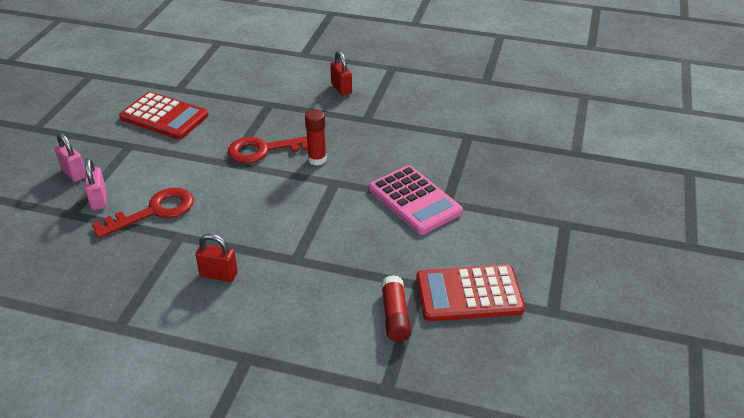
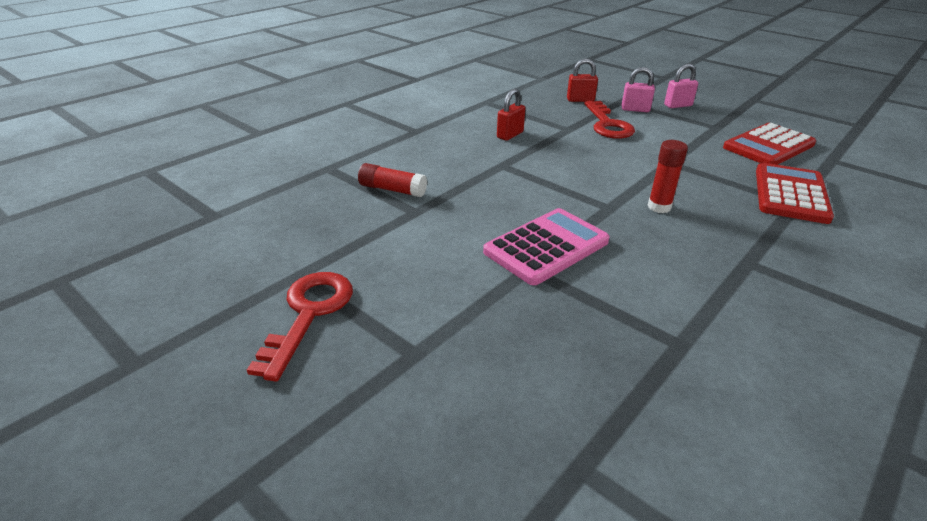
camera: 115 degrees right, 5 degrees down
(265, 150) = (689, 183): red key -> red key (308, 314)
(341, 89) = (842, 263): red padlock -> red padlock (580, 100)
(414, 200) = (546, 247): pink calculator -> pink calculator turned 150 degrees clockwise
(469, 294) = (376, 233): red calculator -> red calculator (790, 194)

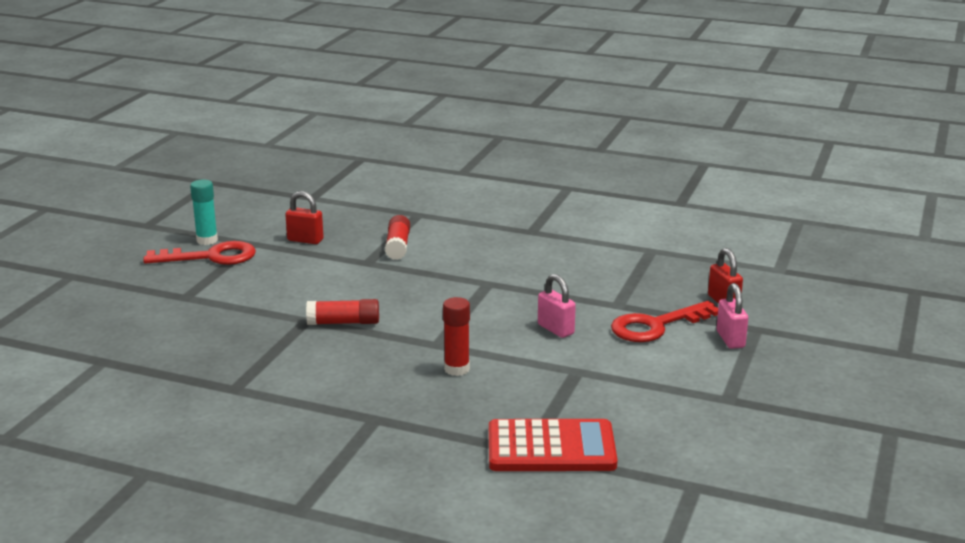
camera: 70 degrees right, 10 degrees down
(252, 310) = (207, 240): none -> turquoise glue stick
(510, 135) = (566, 276): red padlock -> red padlock (305, 240)
(546, 247) = (343, 323): pink calculator -> red glue stick
(678, 105) = (783, 368): pink padlock -> pink padlock (555, 329)
(768, 146) = (695, 437): red calculator -> none

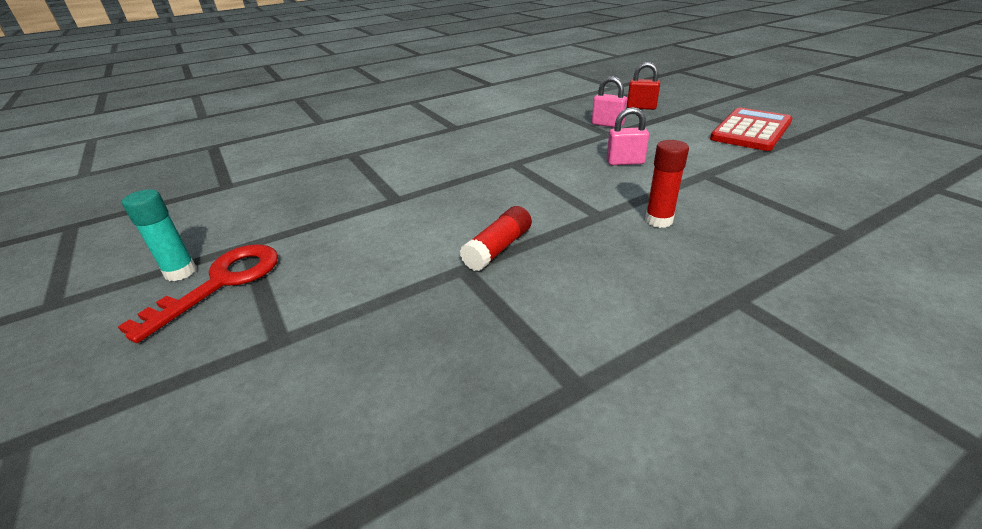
camera: 50 degrees left, 10 degrees up
(305, 240) = (297, 214): red padlock -> none
(398, 246) = (390, 177): red glue stick -> none
(551, 448) = (846, 223): red calculator -> red calculator (751, 131)
(656, 326) = (655, 132): red key -> none
(730, 339) = (697, 119): pink padlock -> pink padlock (607, 124)

